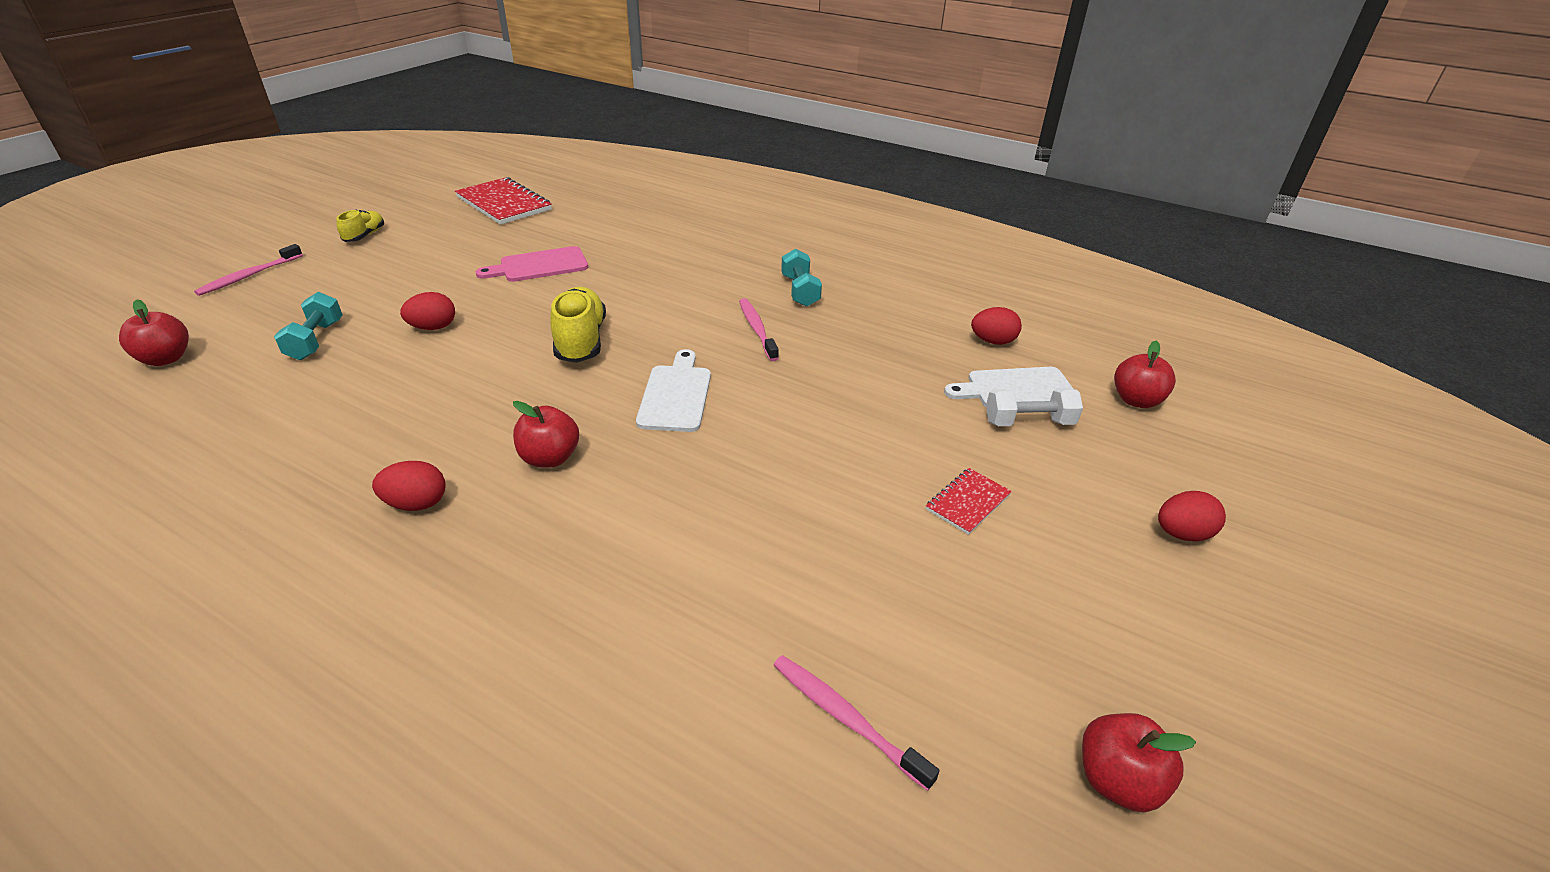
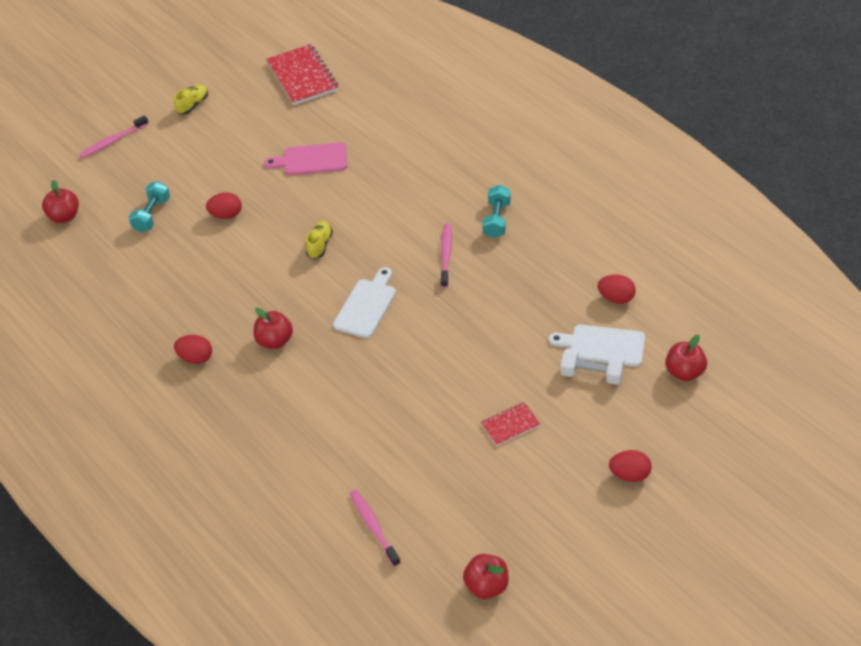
camera: 25 degrees right, 10 degrees up
(581, 341) = (320, 245): yellow shoe -> yellow shoe, size x0.58

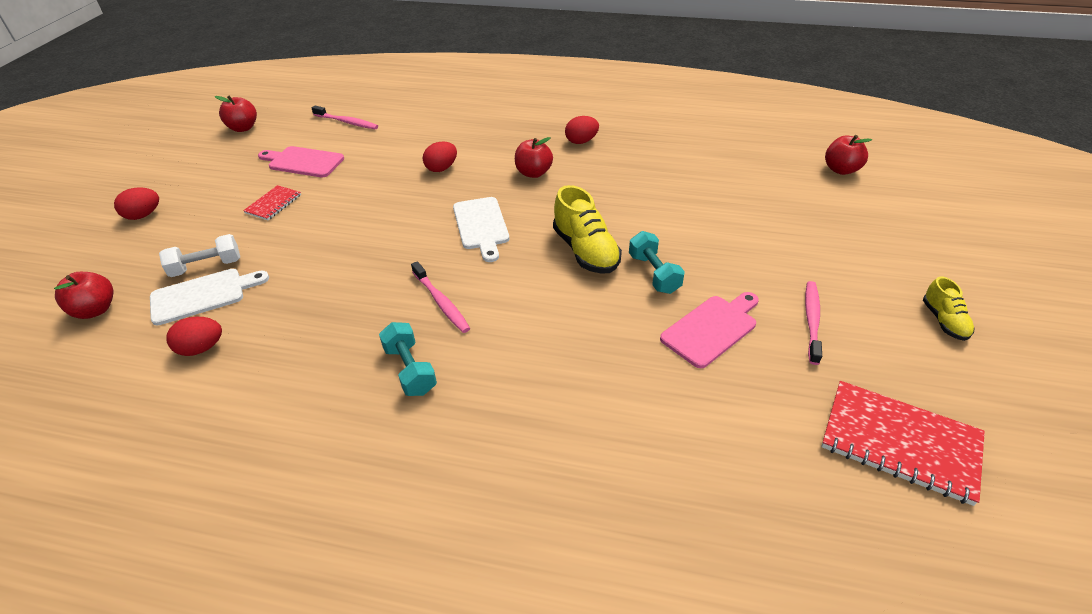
camera: 140 degrees right, 5 degrees down
(113, 141) = (934, 241): pink toothbrush -> pink toothbrush (812, 321)
(152, 215) = (775, 203): turquoise dumbbell -> turquoise dumbbell (654, 274)
(226, 215) = (711, 233): red egg -> red egg (441, 168)
(320, 245) = (585, 251): yellow shoe -> yellow shoe, size x1.73
(455, 476) = (303, 162): none -> pink cutting board

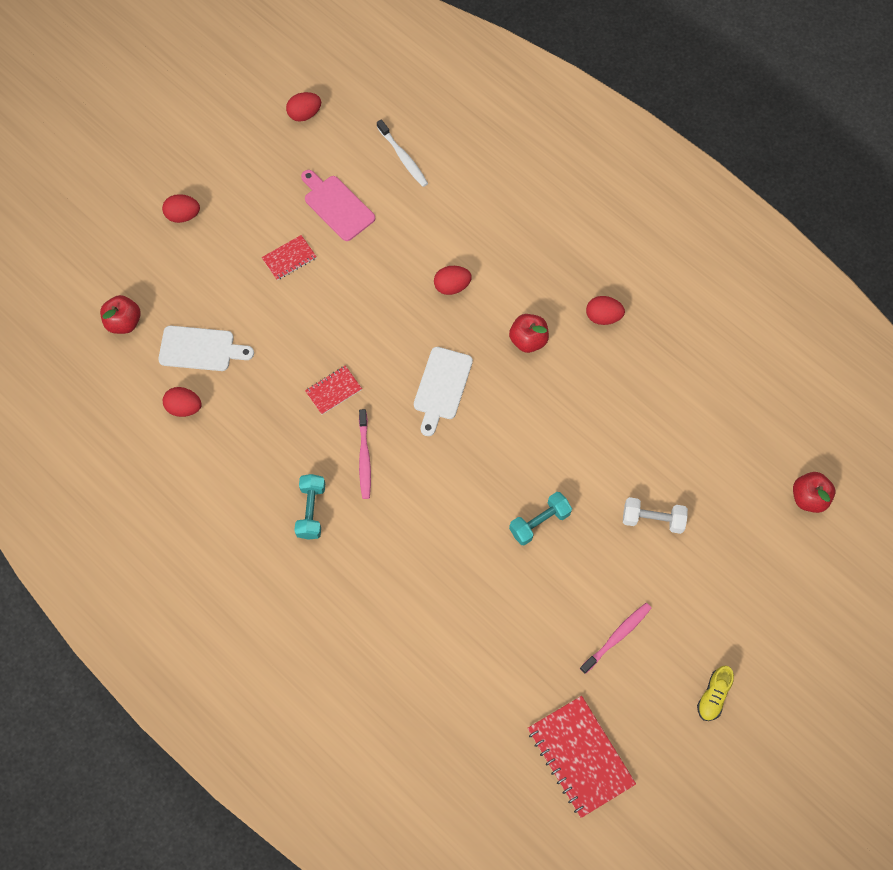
camera: 30 degrees right, 25 degrees up
(206, 267) = (212, 315): white dumbbell -> white dumbbell (653, 519)
(243, 128) = (304, 114): red apple -> red egg
(347, 122) = (403, 157): pink toothbrush -> white toothbrush
(374, 268) = (333, 390): none -> red notebook
(585, 251) = (505, 466): yellow shoe -> none
(654, 274) = (539, 522): turquoise dumbbell -> turquoise dumbbell turned 45 degrees clockwise
(711, 328) = (538, 599): pink cutting board -> none

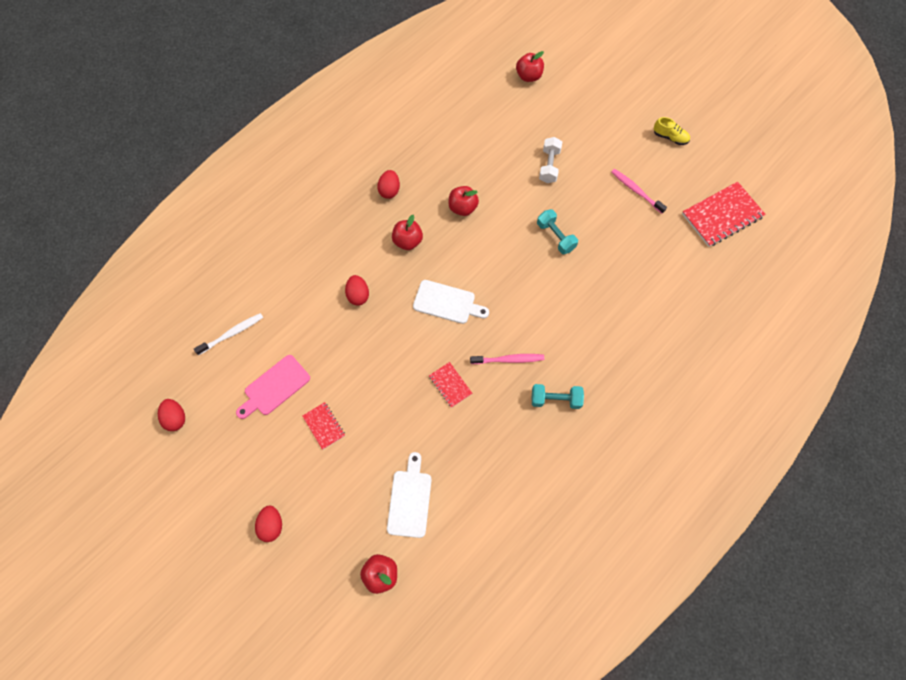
camera: 90 degrees left, 0 degrees up
(184, 407) = (466, 511): red egg -> none
(580, 406) = (462, 208): none -> red apple

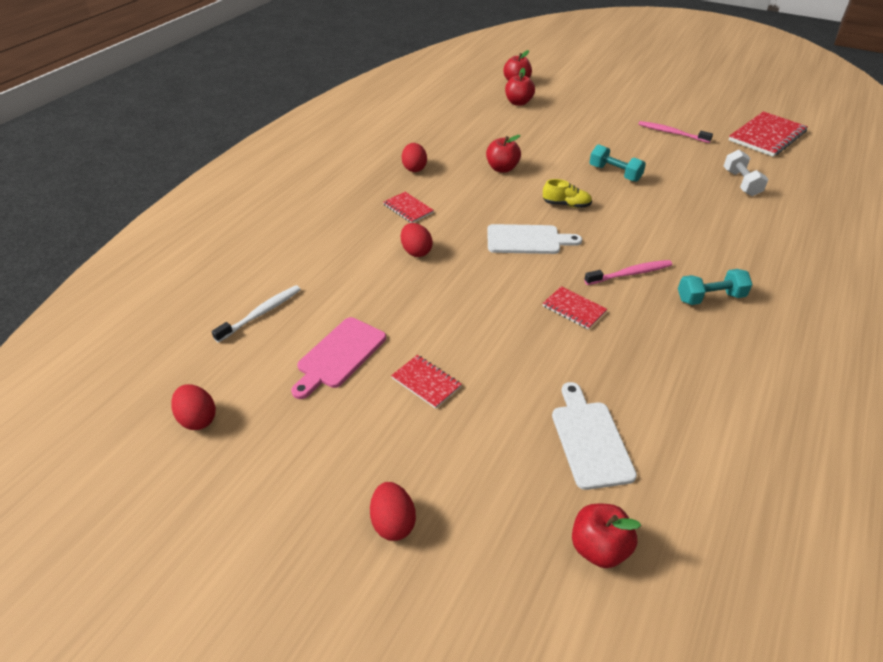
camera: 15 degrees left, 25 degrees down
(368, 243) = (408, 209): none -> red notebook
(407, 241) = (454, 201): red apple -> red apple (518, 103)
(549, 166) = (574, 130): white dumbbell -> white dumbbell (741, 183)
(670, 137) = (676, 98): yellow shoe -> yellow shoe (566, 205)

